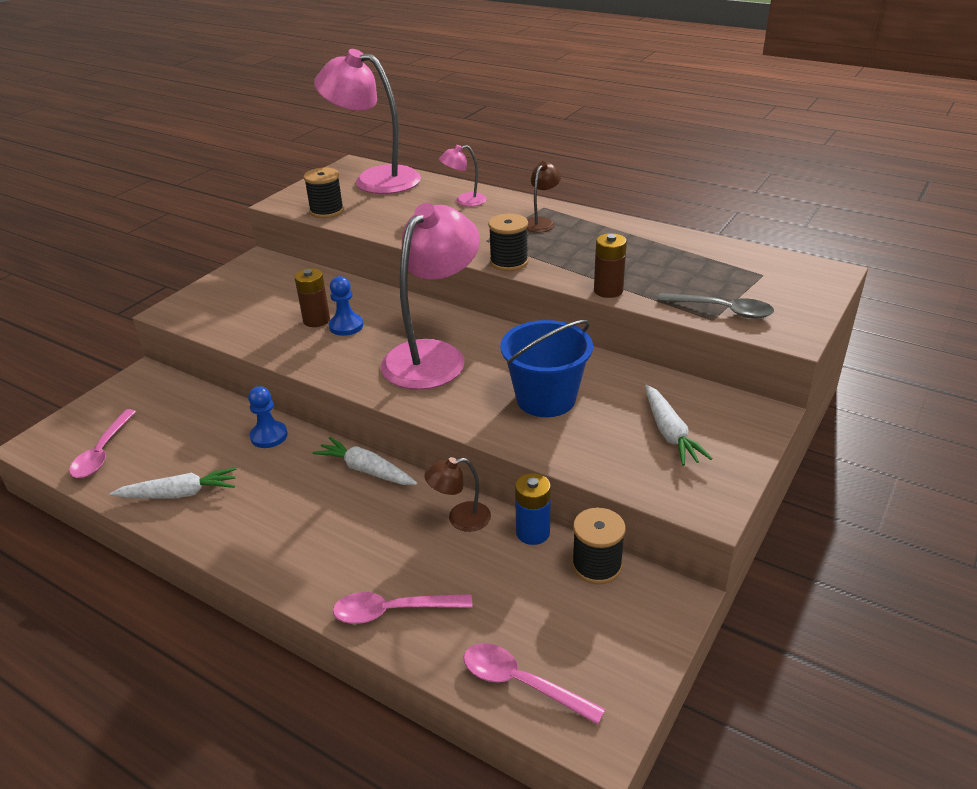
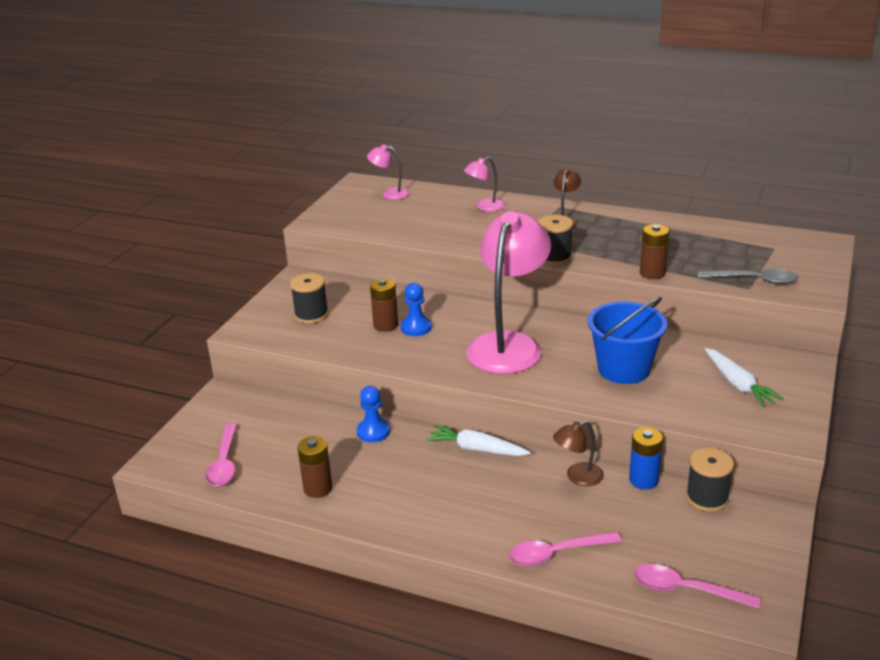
camera: 10 degrees left, 5 degrees down
(179, 494) = (318, 488): white carrot -> brown battery
(326, 211) = (362, 226): black spool -> black spool (311, 315)
(375, 179) = (390, 193): pink lamp -> pink lamp, size x0.44

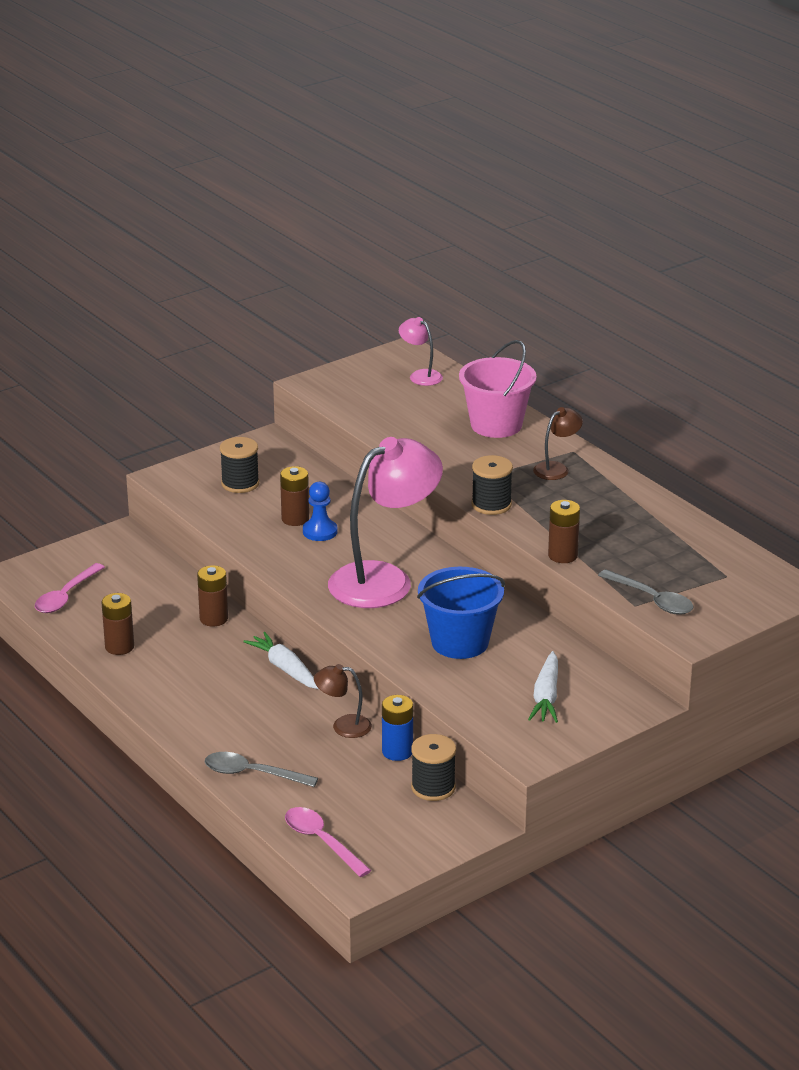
camera: 30 degrees right, 0 degrees up
(373, 432) = (214, 619): blue pawn -> brown battery
(485, 207) = (496, 425): pink lamp -> pink bucket
(556, 553) = (252, 774): pink spoon -> grey spoon

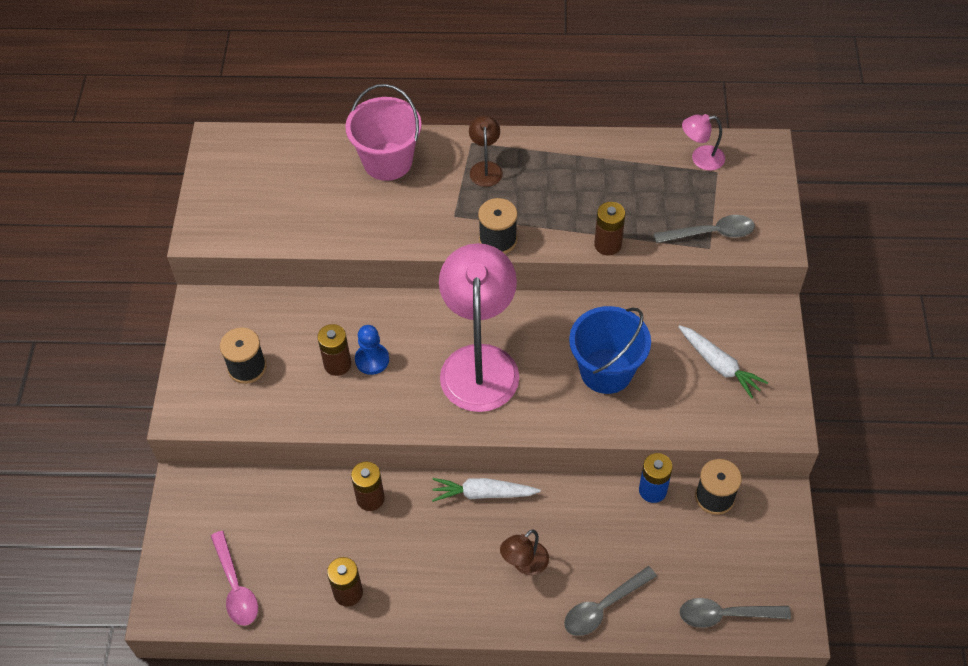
camera: 50 degrees left, 25 degrees up
(321, 841) = (726, 615): pink spoon -> grey spoon
(343, 726) = (592, 504): brown lamp -> brown lamp (524, 564)
(420, 375) = (265, 158): pink lamp -> pink lamp (701, 159)

